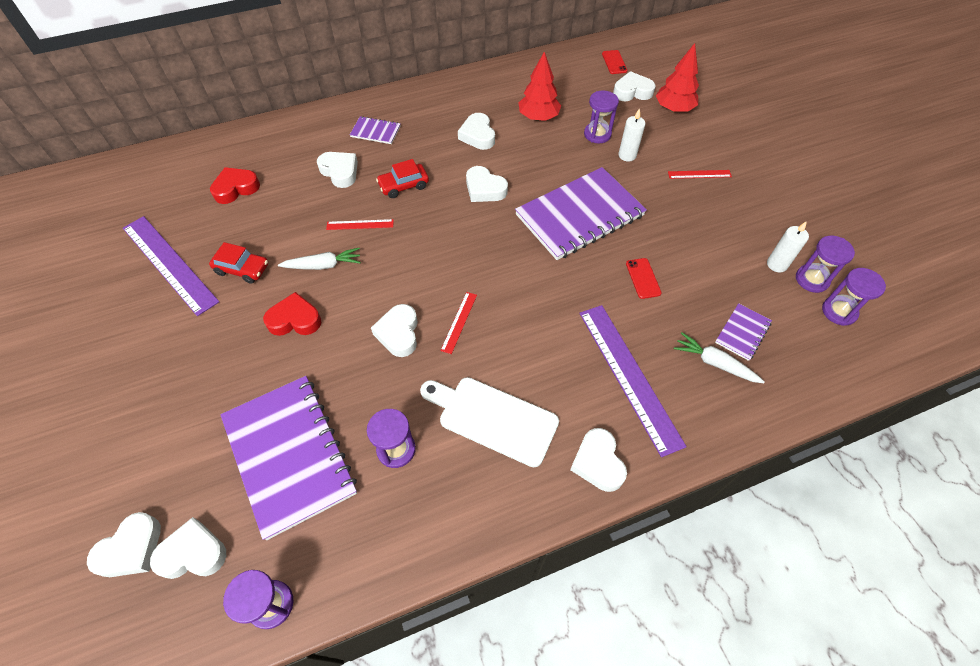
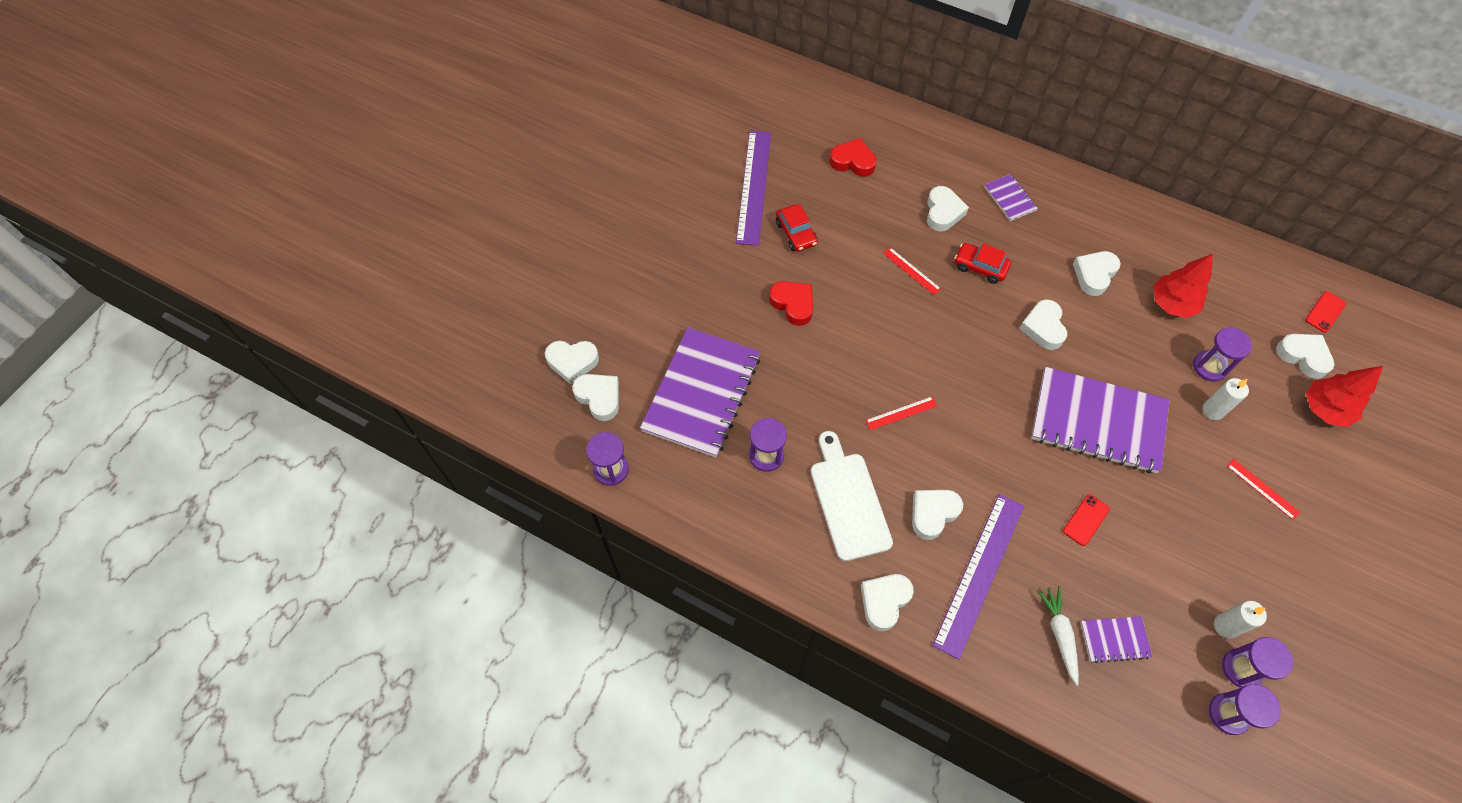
camera: 50 degrees right, 5 degrees up
(323, 265) = (852, 280): white carrot -> none
(398, 333) = (850, 380): white heart -> white heart (933, 513)

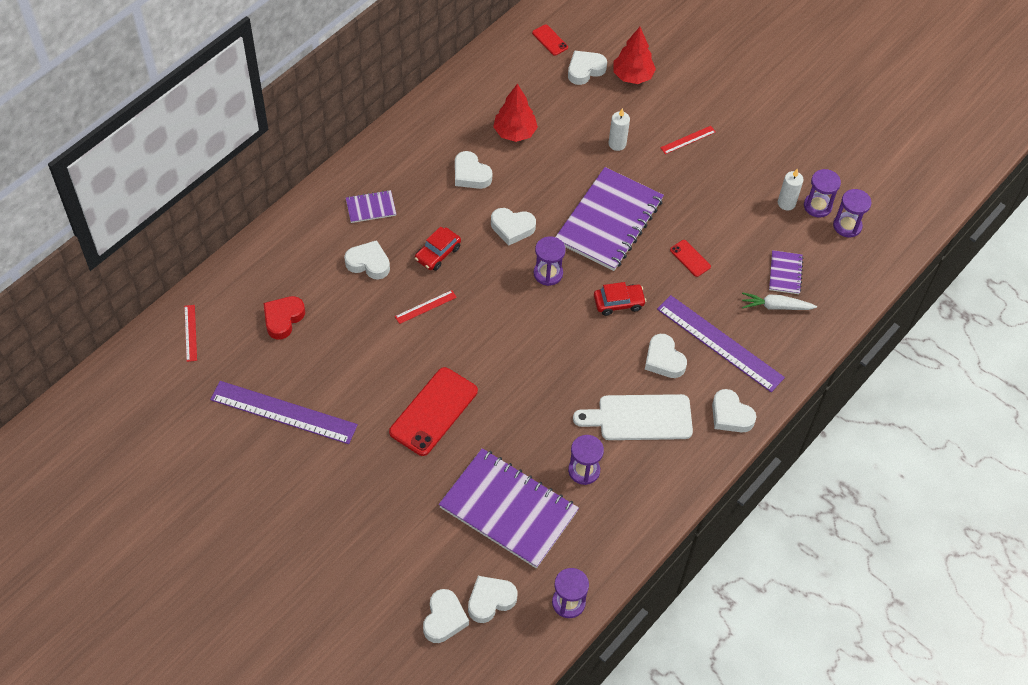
camera: 80 degrees left, 5 degrees down
(793, 304) = (433, 411): red heart -> red phone
(796, 233) = (353, 389): red car -> red car (618, 303)
(901, 413) = (567, 356): red ruler -> red ruler (190, 333)
(1209, 367) = (579, 131): purple hourglass -> purple hourglass (548, 273)

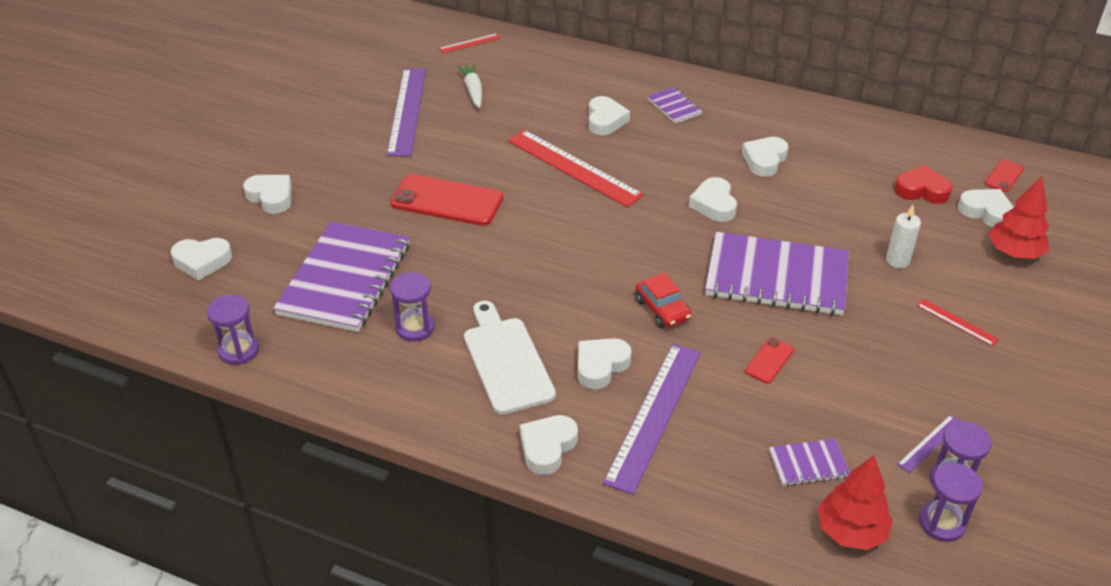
camera: 75 degrees right, 15 degrees down
(283, 319) = (511, 87): red heart -> red heart (921, 190)
(425, 307) = (573, 167): red ruler -> red ruler, size x2.19
(437, 253) = (645, 160): red car -> none
(490, 600) = (230, 289): white heart -> white heart (271, 197)
(515, 132) = (847, 178): red tree -> red tree (850, 532)
(548, 273) = (669, 244): purple hourglass -> none
(776, 306) = (746, 464): white carrot -> white carrot (473, 90)
(786, 203) = (930, 443): white candle -> purple ruler

